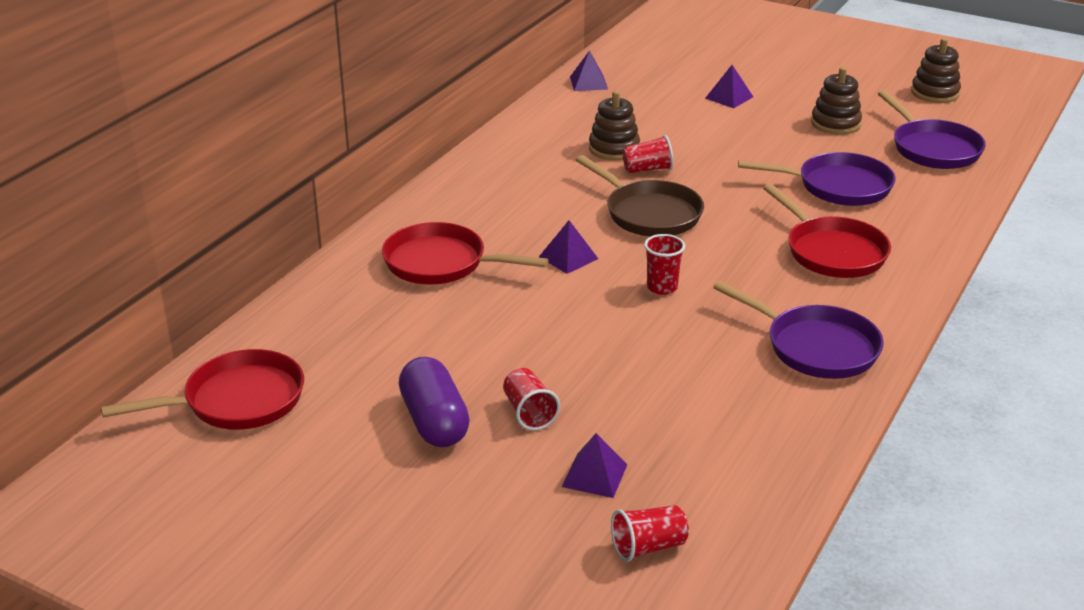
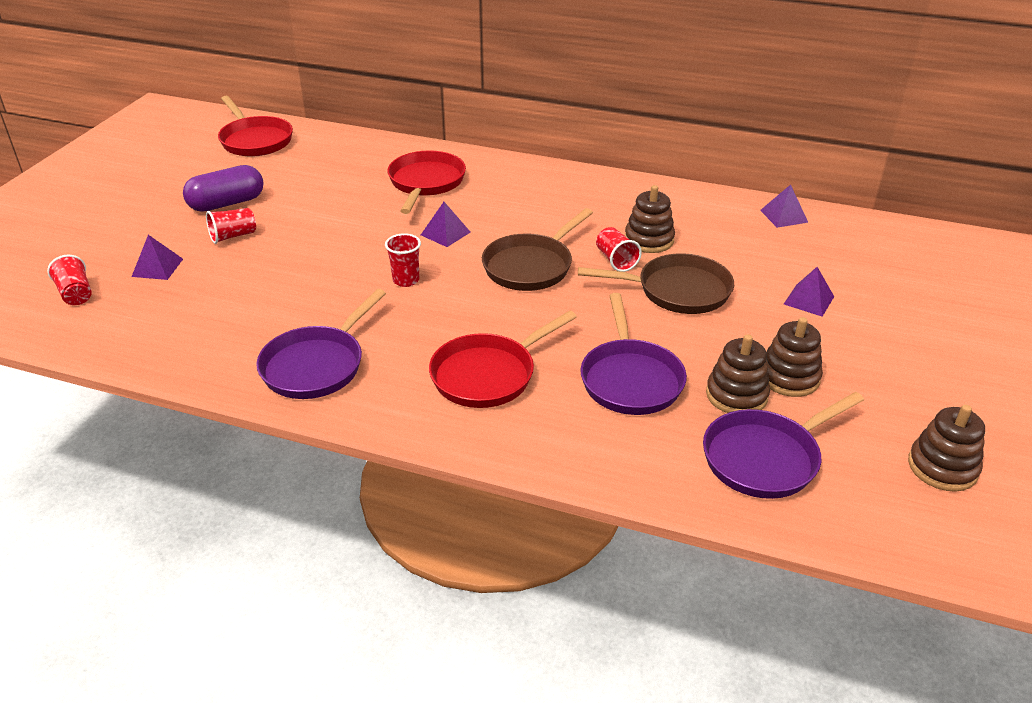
camera: 80 degrees right, 5 degrees up
(706, 148) = (677, 291): none -> brown pan
(858, 147) = (736, 395): none -> brown stacking toy

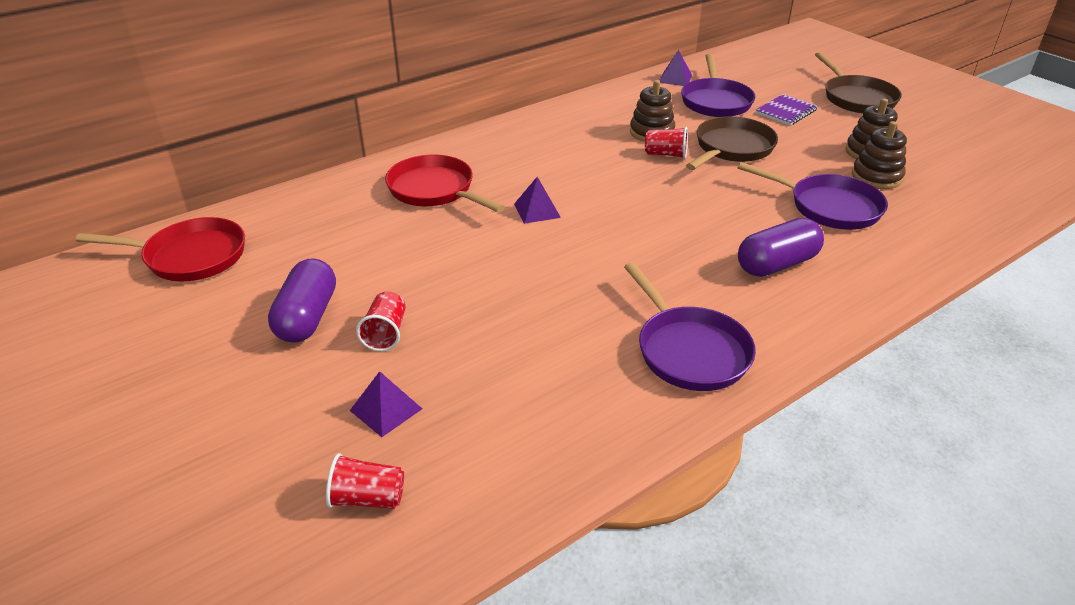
camera: 55 degrees left, 0 degrees up
(406, 280) = (593, 256): red cup -> none
(488, 375) = (777, 264): red pan -> purple capsule
(531, 266) = (636, 191): brown pan -> brown pan (856, 98)
(765, 458) = (952, 194): purple pan -> purple pan (715, 101)
(808, 300) = (786, 112): purple pyramid -> purple notebook
(942, 467) = (990, 145): brown stacking toy -> none

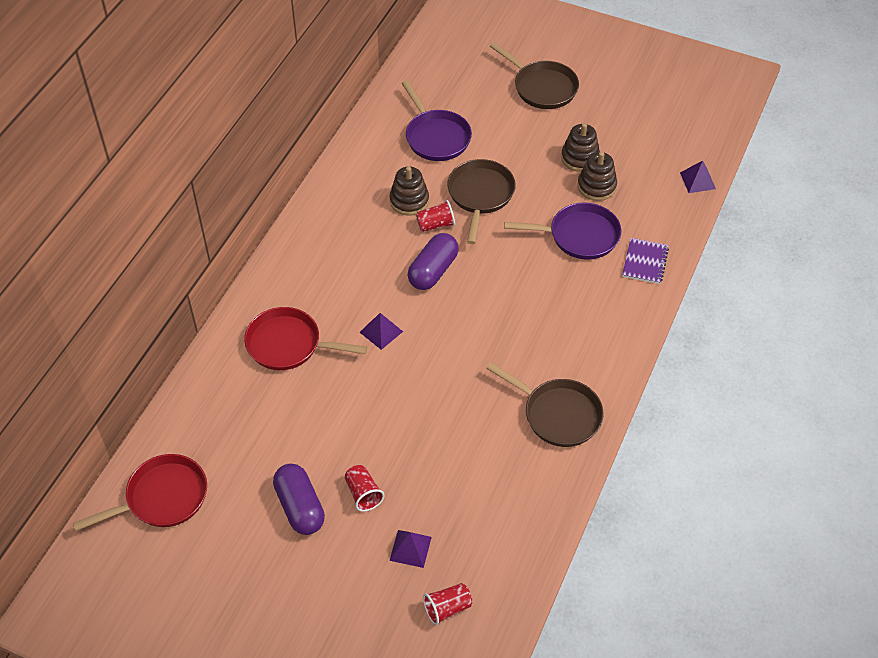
camera: 30 degrees left, 15 degrees up
(675, 78) = (385, 116): purple pyramid -> purple pyramid (697, 180)
(689, 351) = (558, 414): purple pan -> brown pan
(777, 264) = (572, 312): purple capsule -> purple capsule (433, 271)
(786, 112) = (497, 129): purple notebook -> purple notebook (645, 262)

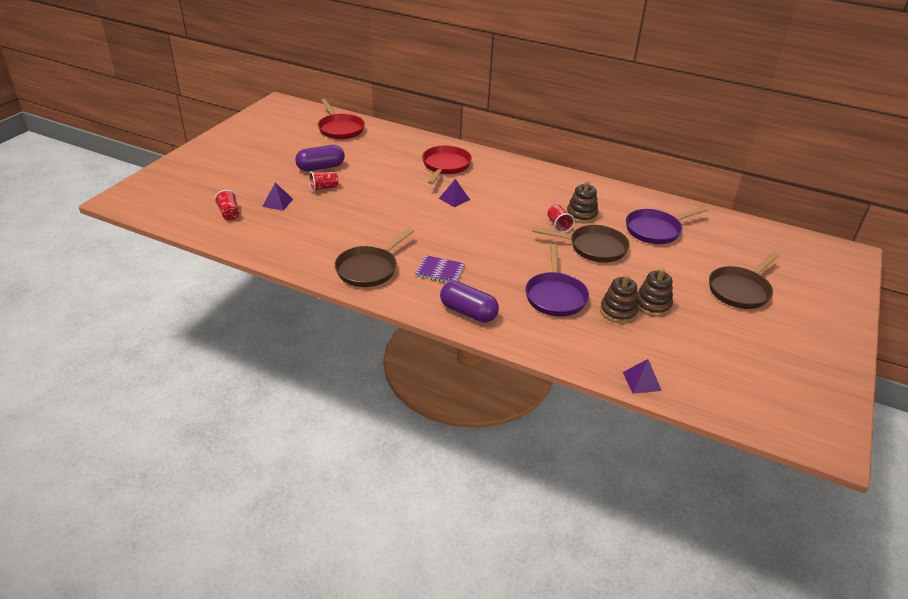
camera: 90 degrees right, 15 degrees down
(433, 271) = (511, 222): purple capsule -> purple capsule (468, 312)
(645, 262) = (527, 331): purple notebook -> purple notebook (440, 271)

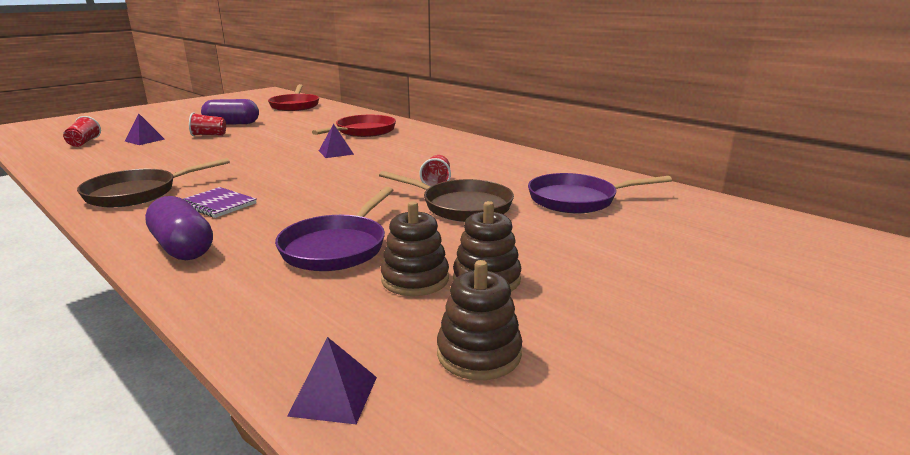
camera: 20 degrees right, 15 degrees down
(581, 215) = (481, 177): brown stacking toy -> brown stacking toy (479, 353)
(740, 290) = (676, 282): brown pan -> none

